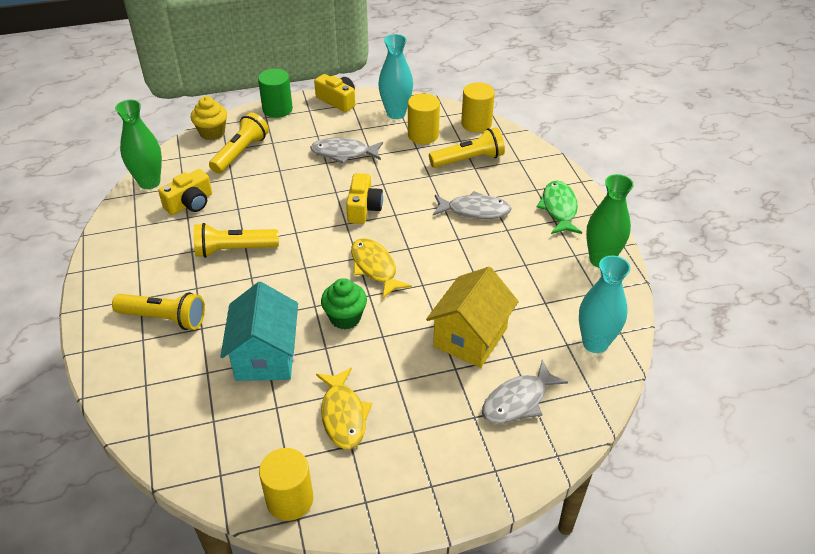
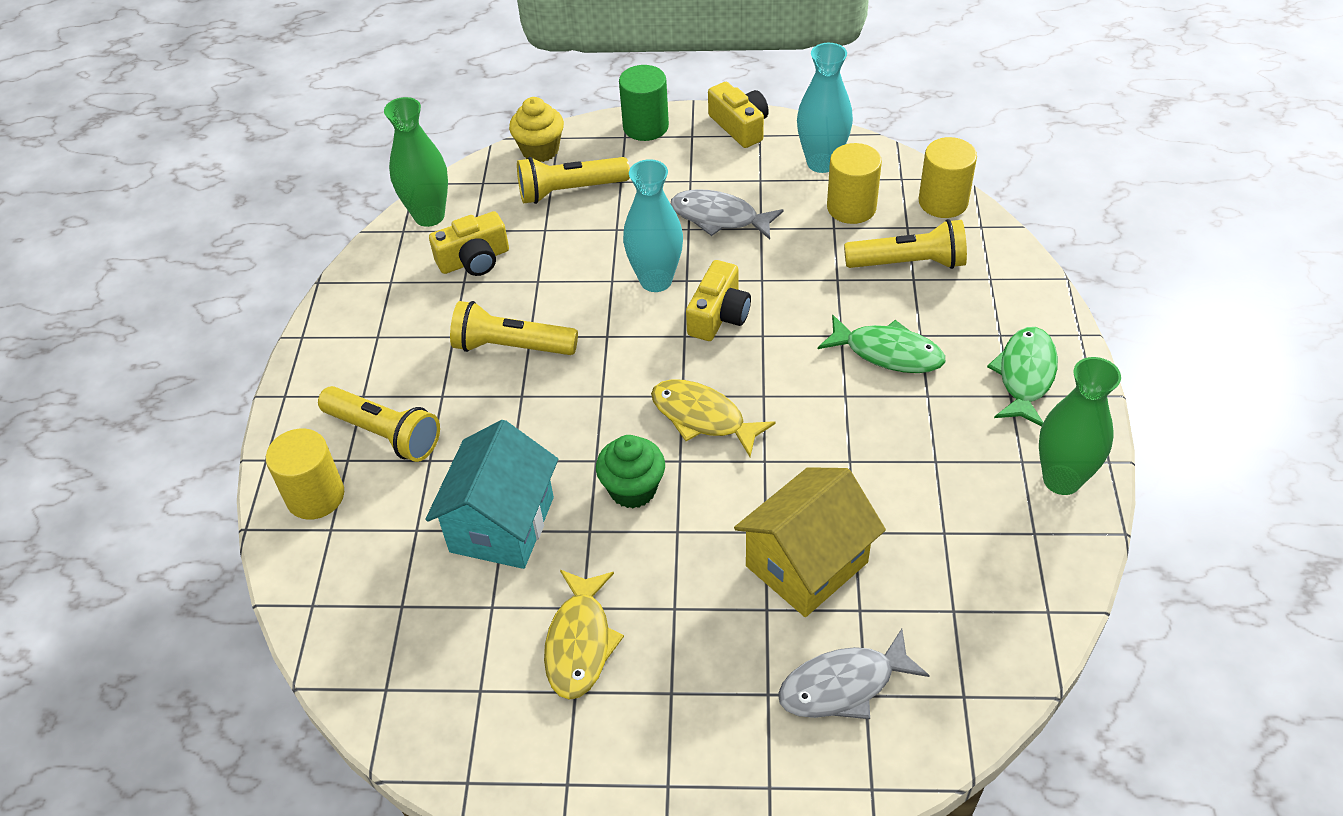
camera: 20 degrees right, 5 degrees up
(241, 153) = (570, 190): yellow flashlight -> yellow flashlight turned 150 degrees counterclockwise
(290, 500) = (465, 752): yellow cylinder -> yellow cylinder (315, 496)
(375, 267) = (703, 417): yellow fish -> yellow fish turned 45 degrees counterclockwise
(475, 210) = (888, 353): grey fish -> green fish
(595, 343) = (999, 619): turquoise vase -> turquoise vase (656, 280)

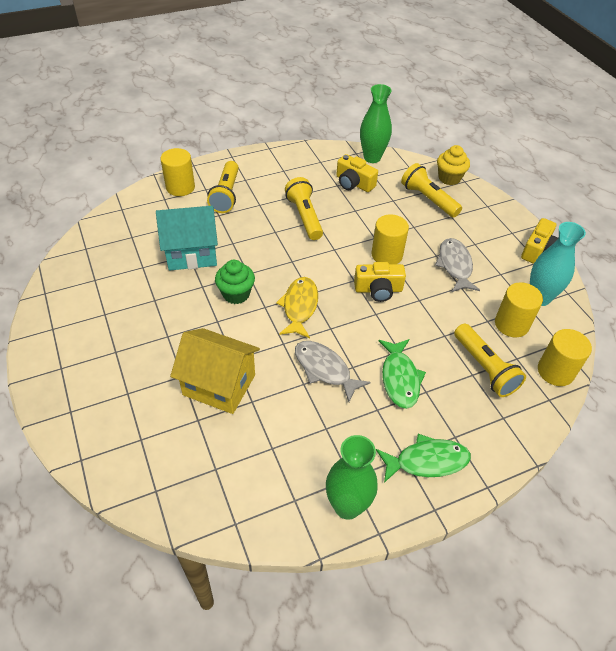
camera: 60 degrees right, 0 degrees up
(580, 643) = (133, 306): yellow fish -> none
(645, 127) = (502, 211): green cylinder -> none
(656, 280) = (387, 255): turquoise vase -> yellow cylinder
(843, 685) = (143, 426): grey fish -> grey fish (324, 369)

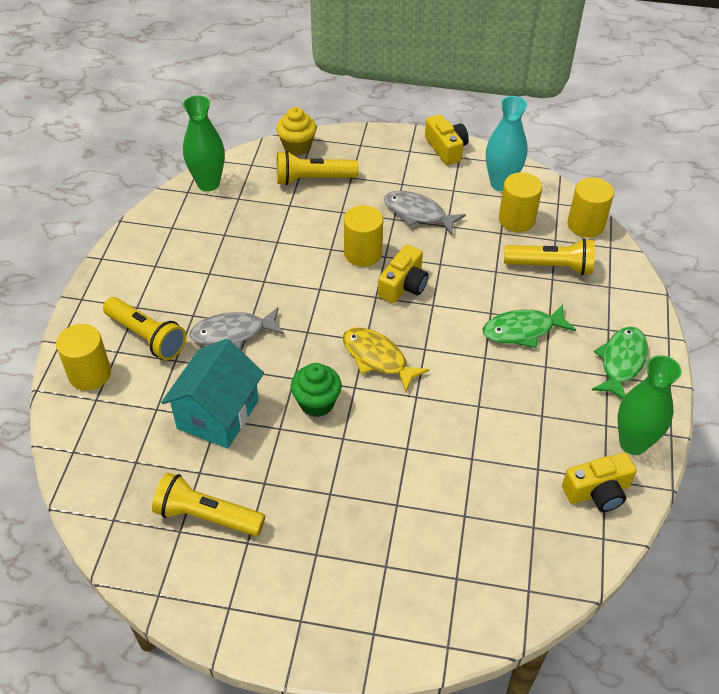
camera: 55 degrees left, 0 degrees up
(219, 385) = (432, 476): yellow house -> none
(305, 217) = (249, 286): yellow flashlight -> yellow flashlight (207, 516)
(324, 369) = (473, 380): grey fish -> grey fish (233, 333)
(354, 183) = (234, 220): yellow camera -> yellow camera (597, 491)
(400, 378) = (522, 330): green fish -> green fish turned 135 degrees clockwise

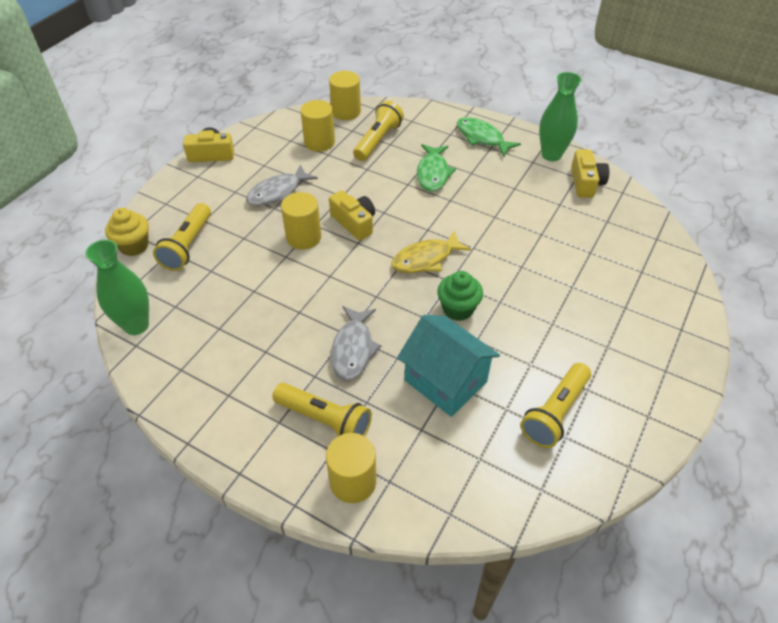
camera: 70 degrees left, 0 degrees up
(147, 337) = (325, 420): yellow flashlight -> yellow flashlight turned 60 degrees clockwise
(501, 184) = (274, 138): turquoise vase -> none

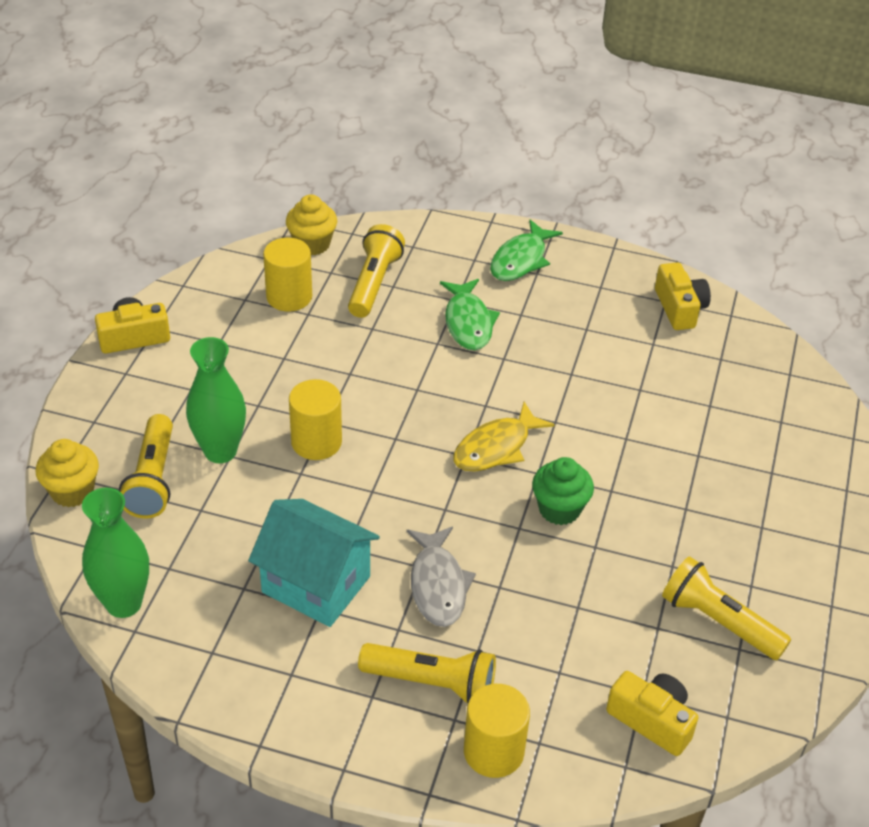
camera: 15 degrees left, 5 degrees down
(278, 192) = (255, 381): grey fish -> none
(346, 112) = (312, 244): yellow cylinder -> yellow cupcake
(354, 223) = (381, 410): yellow camera -> yellow camera (652, 720)
(445, 381) = (571, 606): turquoise house -> turquoise house (316, 584)
(482, 138) = (520, 260): green fish -> green fish turned 90 degrees counterclockwise
(551, 155) = (623, 273): green vase -> green vase (220, 451)
(555, 413) = (719, 621): yellow flashlight -> yellow flashlight turned 105 degrees clockwise

